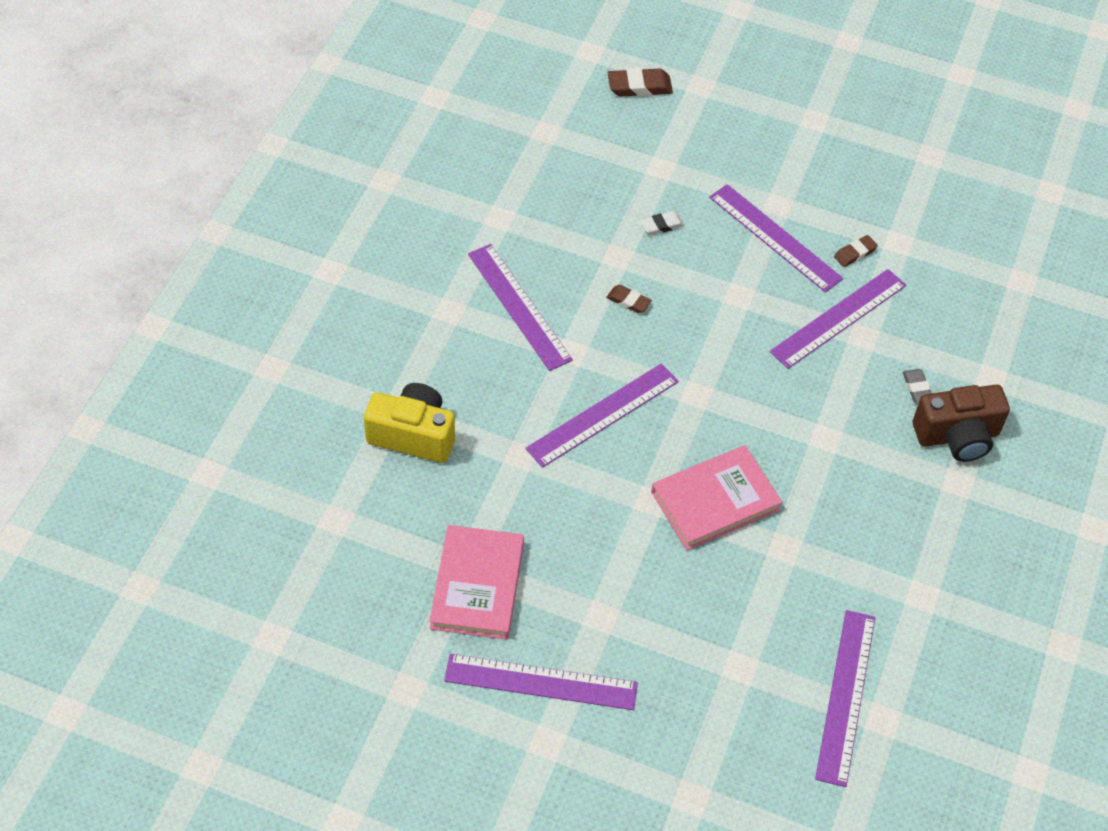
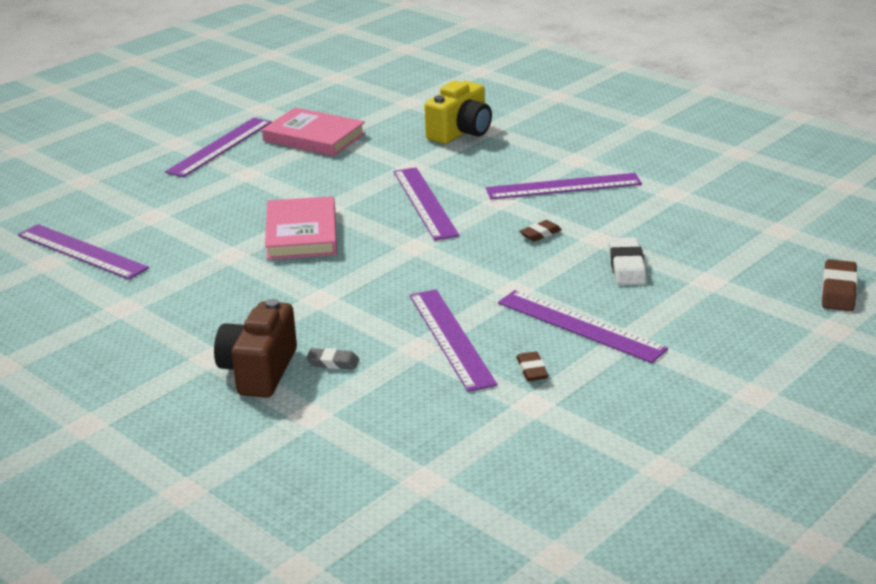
camera: 115 degrees right, 25 degrees down
(662, 225) = (627, 267): white eraser -> white eraser, size x1.60
(775, 237) = (580, 326): purple ruler -> purple ruler turned 60 degrees clockwise

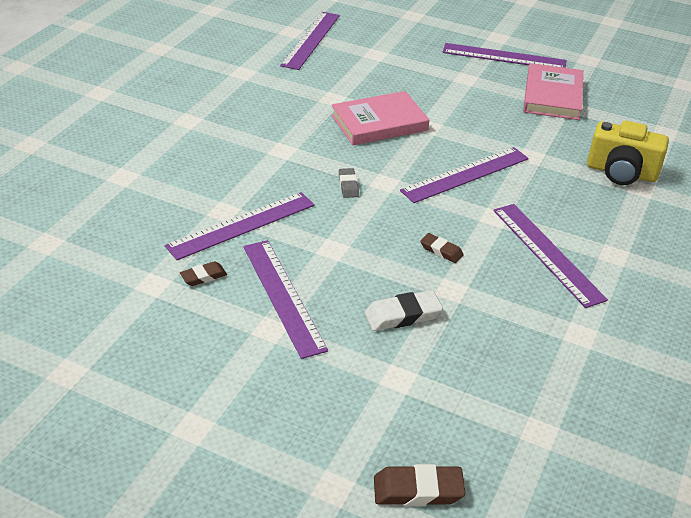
camera: 70 degrees right, 10 degrees up
(259, 371) = (174, 144): brown camera -> none
(333, 362) = (192, 173): grey eraser -> grey eraser (348, 185)
(580, 326) = (283, 296): purple ruler -> purple ruler turned 45 degrees counterclockwise

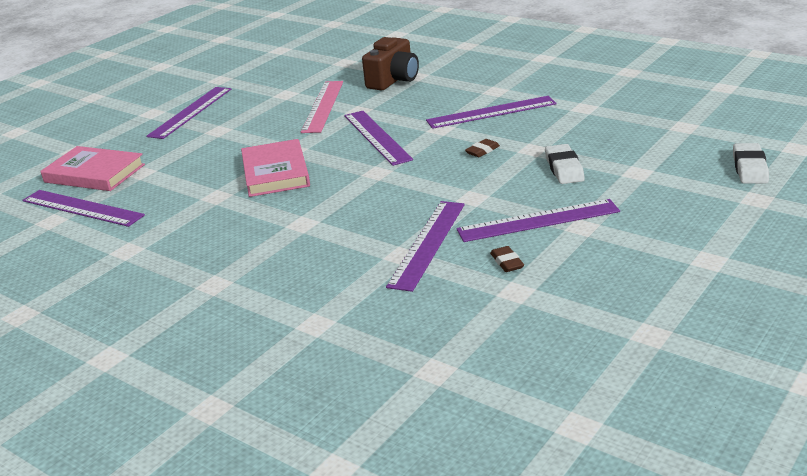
camera: 75 degrees left, 10 degrees down
(242, 225) = (428, 244): purple ruler -> purple ruler turned 45 degrees clockwise
(348, 185) = (377, 189): grey eraser -> none
(418, 490) = (749, 168): brown eraser -> white eraser
(536, 132) = (323, 106): none -> pink ruler
(552, 96) = (270, 96): pink book -> pink book (94, 173)
(621, 172) = (393, 80): yellow camera -> brown camera

